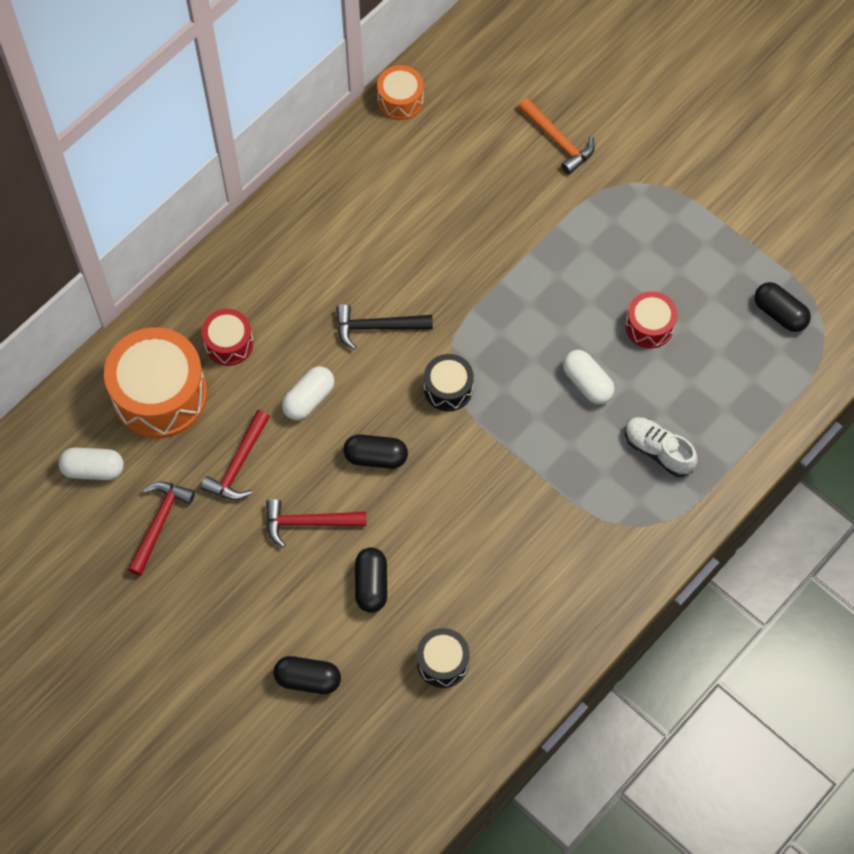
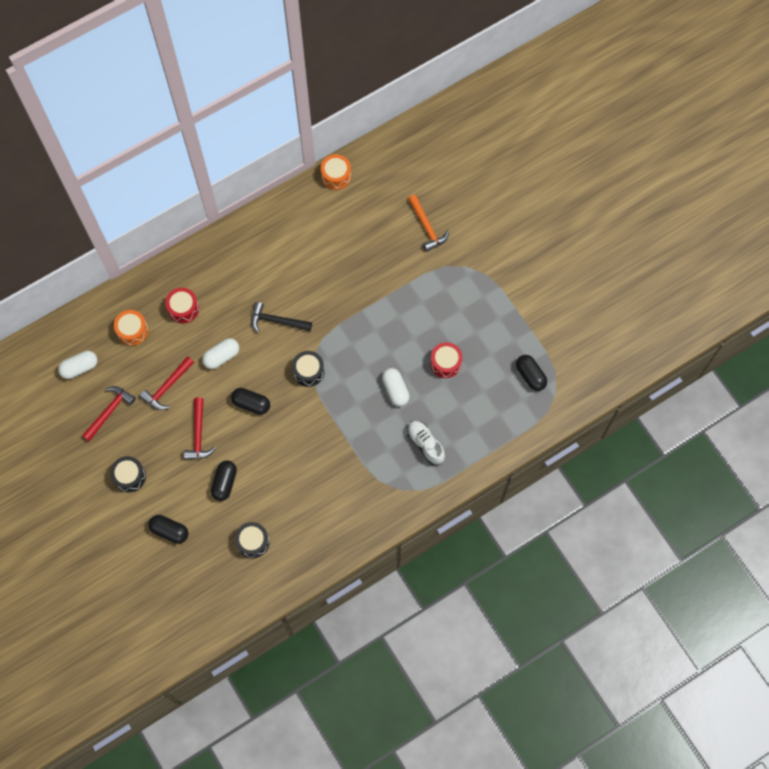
camera: 15 degrees right, 5 degrees up
(93, 469) = (79, 368): white capsule -> white capsule turned 45 degrees counterclockwise
(160, 394) = (132, 331): orange drum -> orange drum, size x0.52
(220, 613) = (129, 476): none -> black drum
(308, 522) = (198, 434): red hammer -> red hammer turned 105 degrees counterclockwise

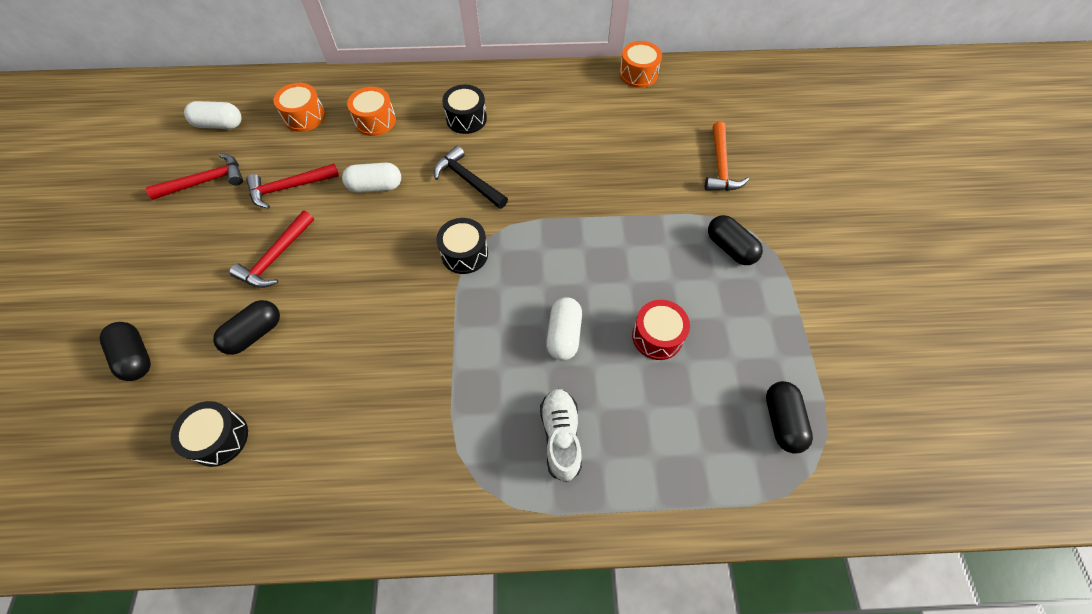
camera: 30 degrees right, 10 degrees down
(129, 476) = (157, 263): black drum -> black drum (466, 118)
(183, 308) = (375, 121): red drum -> orange drum
(251, 404) = (366, 255): black capsule -> black capsule (730, 248)

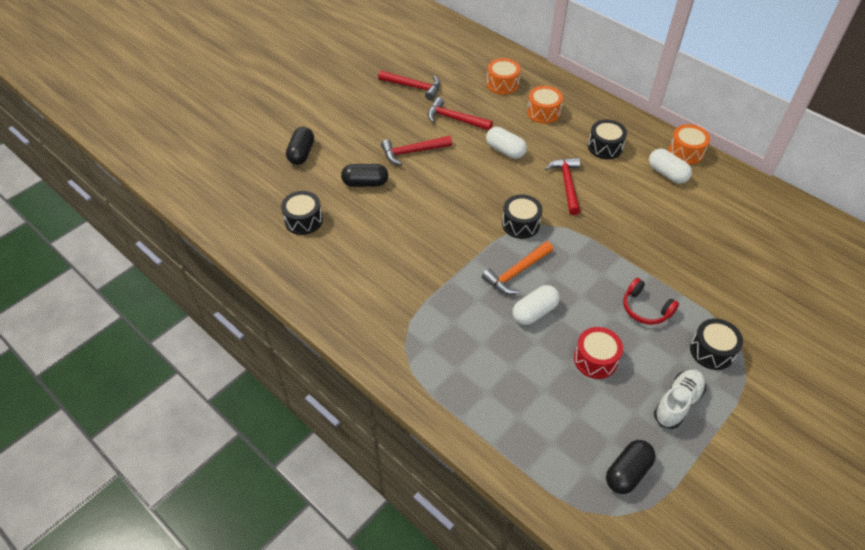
camera: 45 degrees right, 10 degrees down
(219, 125) = (449, 60): white capsule -> white capsule (667, 174)
(468, 180) = (567, 184): black hammer -> red hammer
(561, 436) = (474, 361): white shoe -> white shoe (677, 403)
(638, 74) = (770, 196): orange drum -> orange drum (686, 152)
(647, 251) = (645, 308): none -> red headphones
(720, 166) = (767, 297): orange hammer -> orange hammer (516, 272)
(730, 248) = (712, 351): black capsule -> black drum

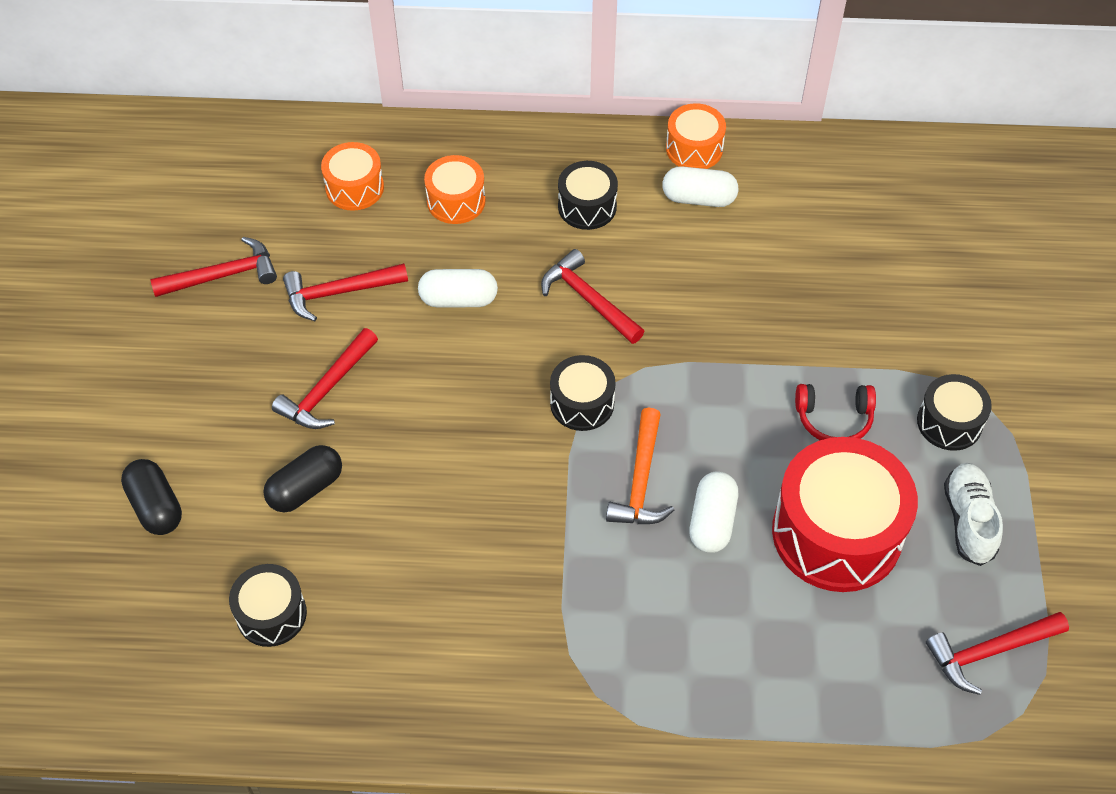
camera: 40 degrees left, 5 degrees up
(595, 359) = (836, 533): red drum -> red drum, size x1.92
(627, 472) = (989, 652): black capsule -> red hammer

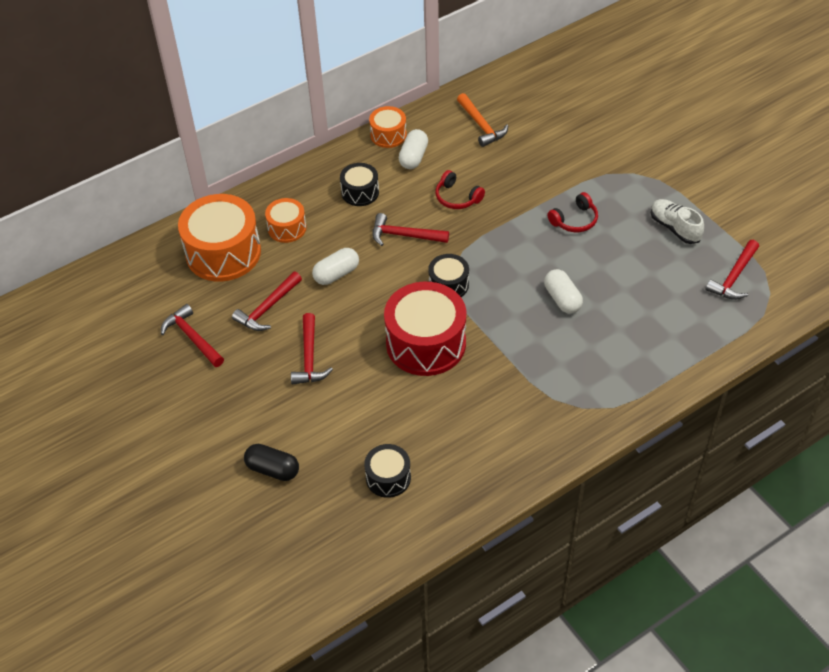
camera: 35 degrees left, 5 degrees down
(223, 275) = (192, 337): red hammer -> red hammer turned 75 degrees counterclockwise
(305, 488) = (346, 410): black capsule -> none
(354, 188) = (223, 252): orange drum -> orange drum, size x1.92
(640, 480) = (511, 302): orange hammer -> orange hammer (481, 125)
(698, 198) = (413, 157): white capsule -> white capsule turned 45 degrees counterclockwise
(704, 288) = (457, 197): none -> red headphones
(836, 533) = (623, 269): red drum -> red drum (426, 343)
(949, 422) = (627, 191): black drum -> none

